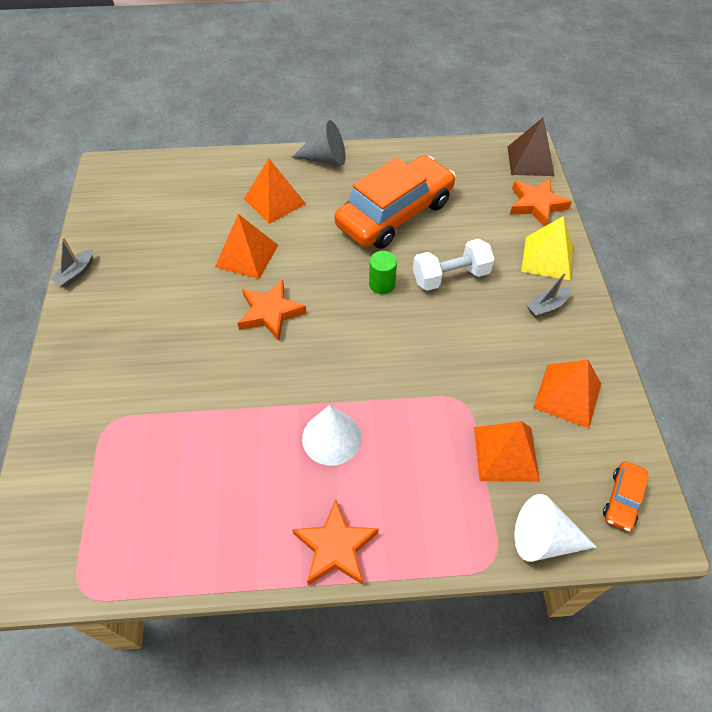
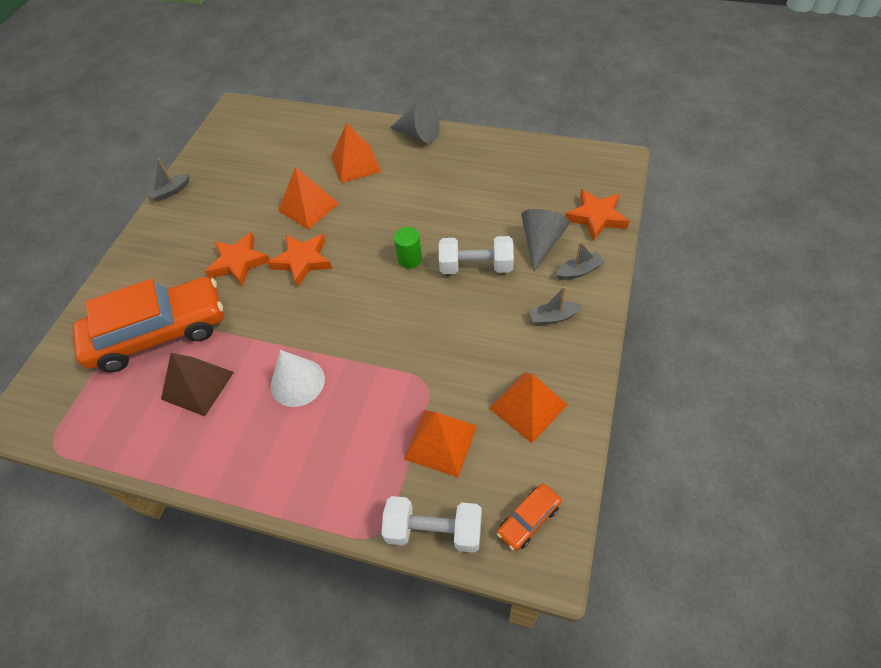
camera: 25 degrees right, 0 degrees up
(335, 547) = (253, 475): orange star -> orange star (239, 262)
(395, 214) = (455, 197): orange car -> orange car (159, 333)
(499, 240) = (541, 243): none -> grey cone
(530, 161) = (613, 173): brown pyramid -> brown pyramid (198, 385)
(544, 539) = (434, 530): white cone -> white dumbbell
(547, 258) = (579, 271): yellow pyramid -> grey boat

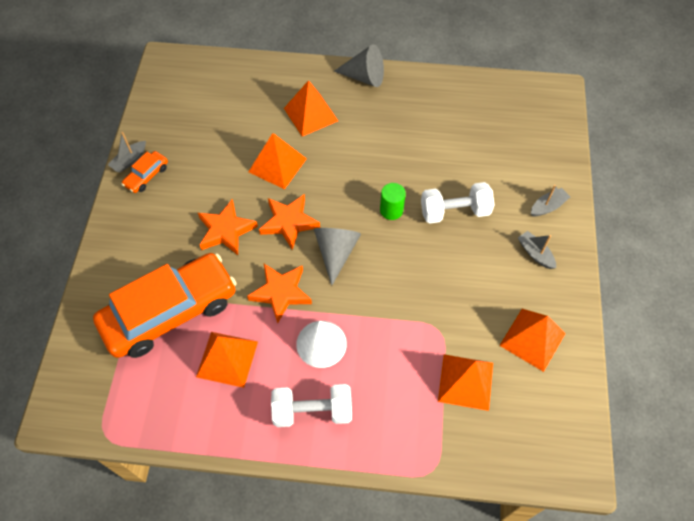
camera: 15 degrees left, 5 degrees up
(198, 385) = (227, 359): brown pyramid -> orange pyramid
(434, 530) = (480, 459): white dumbbell -> white dumbbell (312, 411)
(528, 519) = (556, 438): orange car -> orange car (146, 176)
(541, 243) = (508, 182): grey cone -> grey cone (336, 252)
(553, 317) = (535, 253): grey boat -> grey boat turned 75 degrees clockwise
(596, 217) = (551, 151): orange star -> orange star (281, 292)

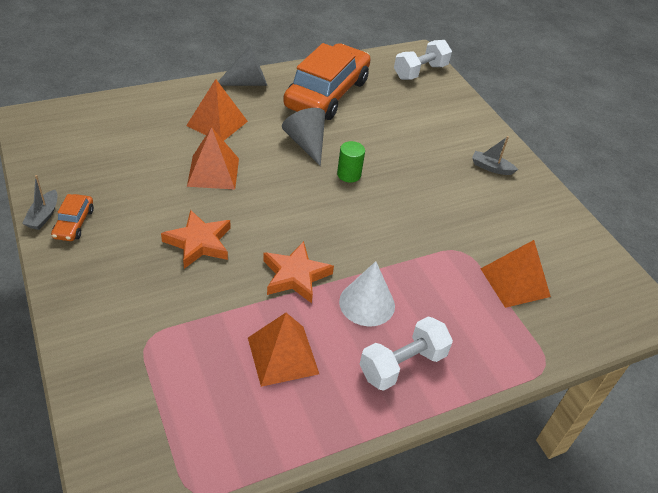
camera: 35 degrees left, 15 degrees down
(170, 312) = (189, 337): orange car -> orange car (327, 94)
(289, 222) = (260, 215): orange star -> none
(336, 252) = (324, 224): grey cone -> grey cone (306, 144)
(454, 211) = (404, 158): white dumbbell -> white dumbbell (420, 72)
(532, 339) = (539, 229): orange pyramid -> none
(547, 206) = (473, 132): grey boat -> none

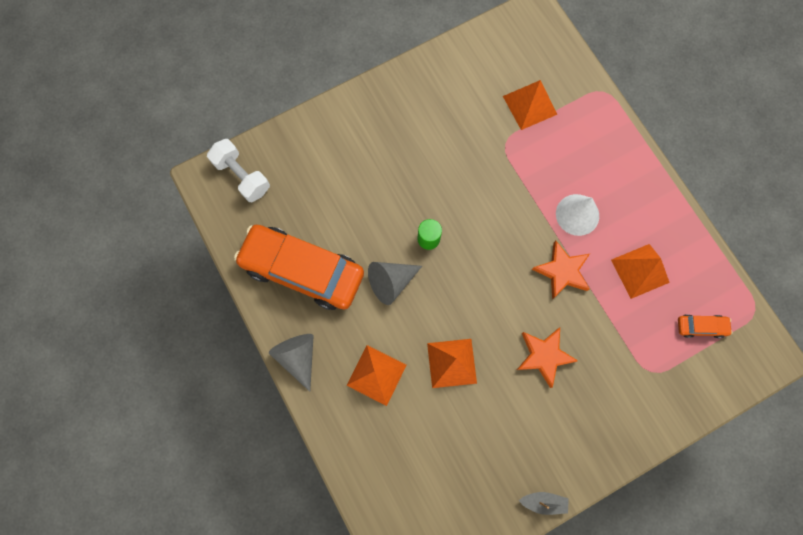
camera: 90 degrees left, 30 degrees up
(74, 223) = (546, 471): orange car -> orange car (701, 327)
(402, 364) = (627, 187): white dumbbell -> none
(491, 168) = (392, 113): grey boat -> none

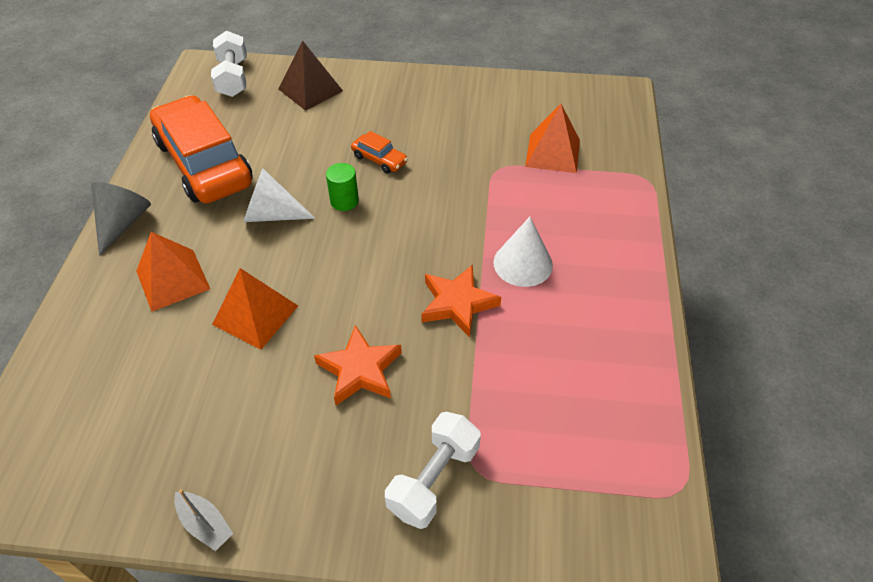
camera: 35 degrees right, 25 degrees down
(313, 150) = (310, 90): none -> brown pyramid
(391, 282) = (272, 214): grey cone -> white cone
(635, 393) = (434, 479): none -> white dumbbell
(640, 271) = (552, 355): orange pyramid -> none
(701, 327) = (586, 461): orange car -> orange car (379, 159)

